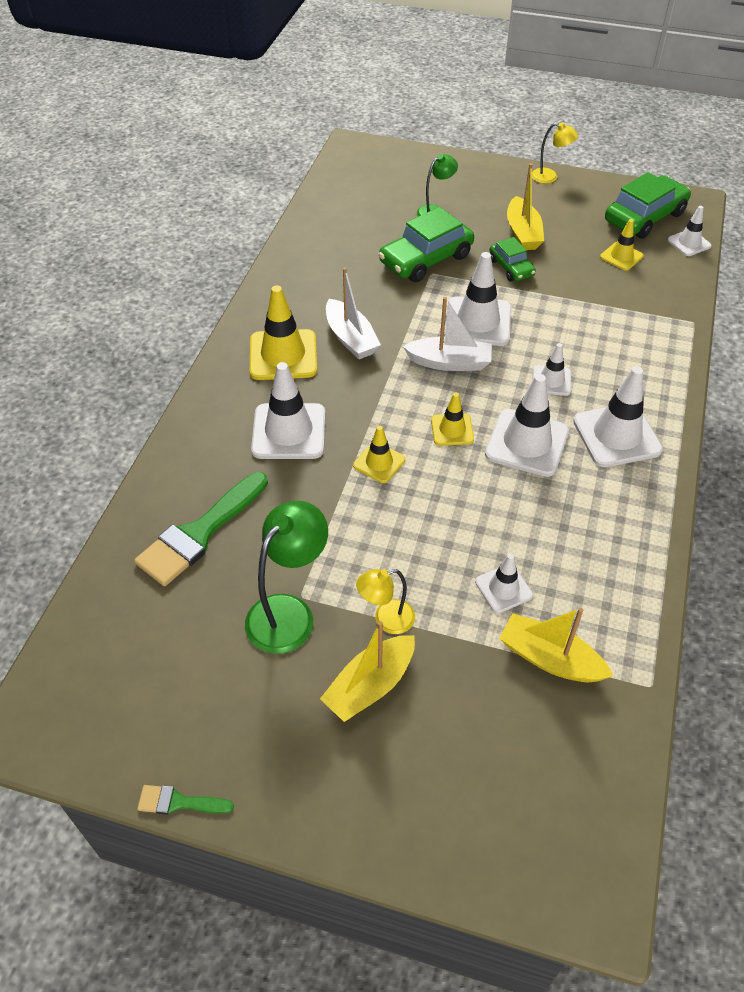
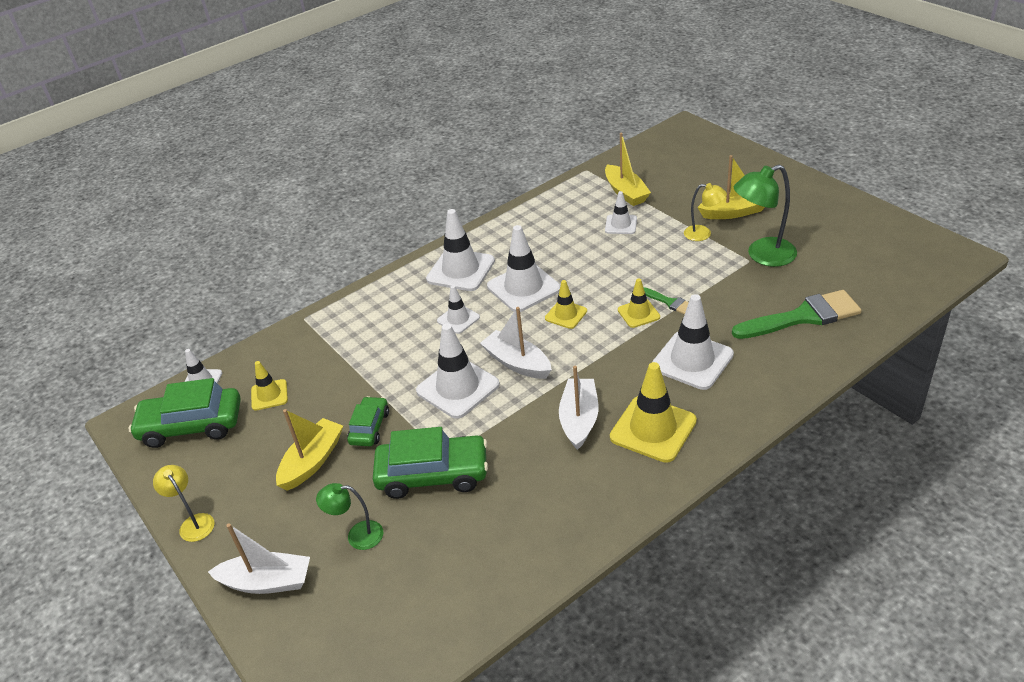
camera: 140 degrees left, 10 degrees down
(179, 802) = (869, 204): green brush -> green brush (669, 302)
(461, 173) = (267, 582): none -> white boat

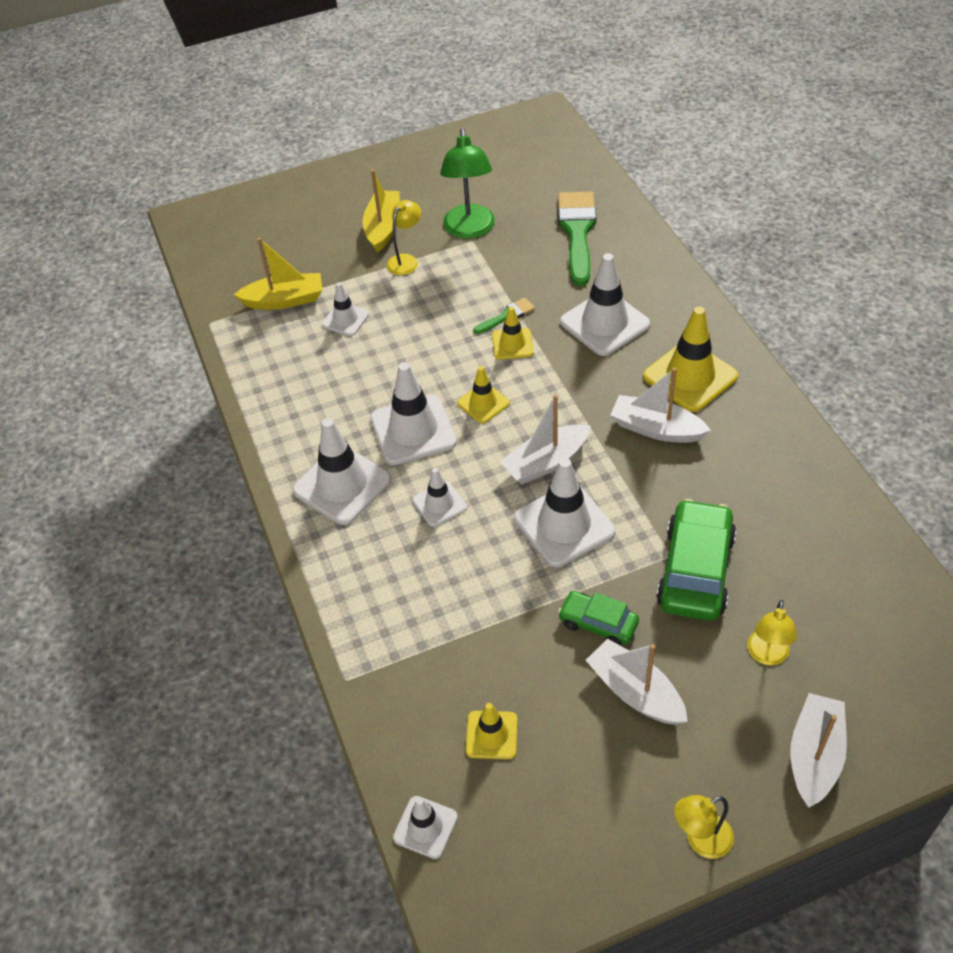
camera: 75 degrees left, 10 degrees up
(191, 425) = (514, 842): green car -> none
(312, 461) = (635, 692): yellow boat -> white boat
(357, 536) = (767, 655): green lamp -> yellow lamp

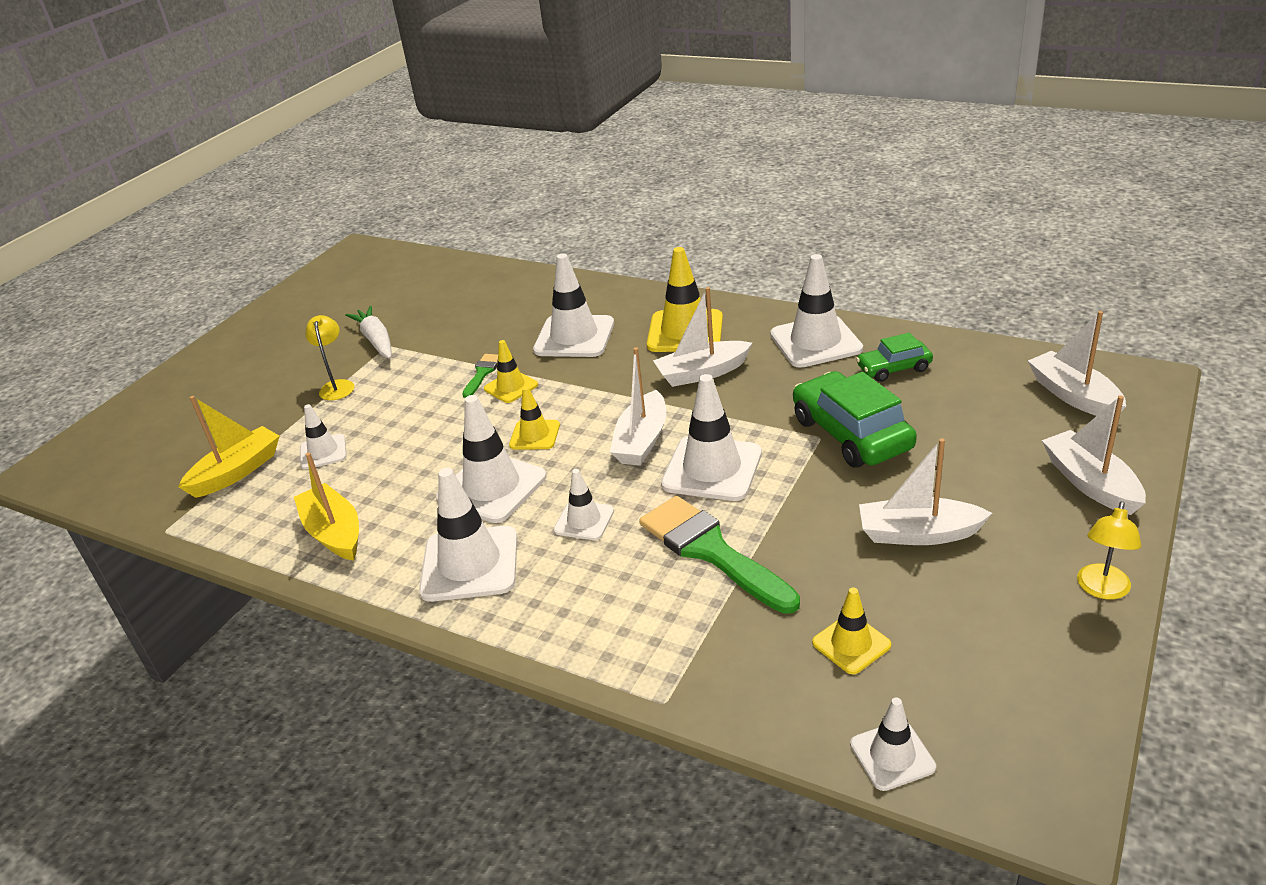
camera: 40 degrees left, 15 degrees down
(383, 227) = (286, 377): yellow boat -> yellow boat (334, 533)
(469, 230) = (376, 340): green lamp -> white carrot
(577, 232) = (478, 299): green brush -> green brush (711, 551)
(598, 623) = (828, 511): green car -> green car (894, 368)
(767, 655) = (973, 449): yellow lamp -> none
(777, 460) = (815, 342): none -> white traffic cone
(915, 671) = (1073, 395): none -> white boat

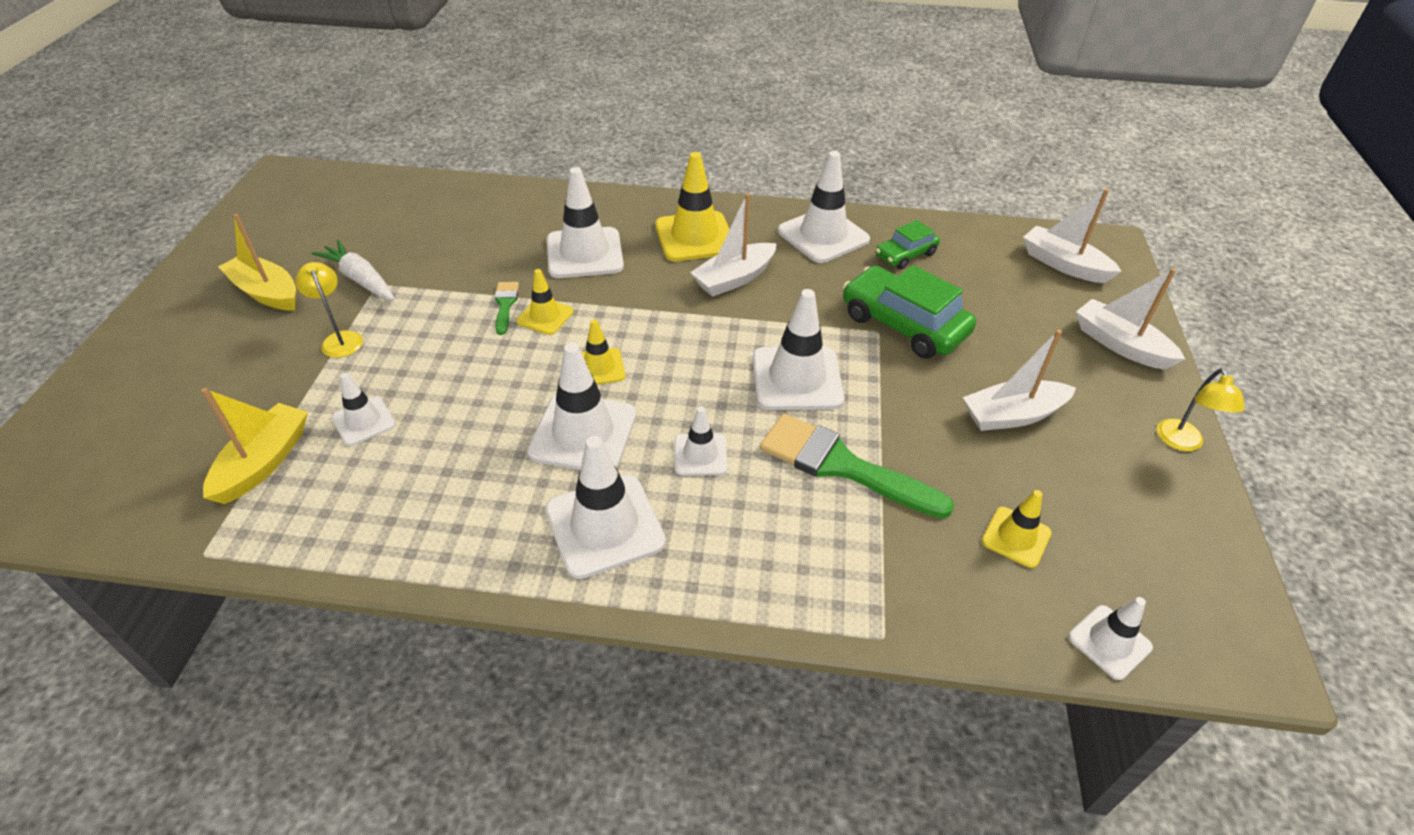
camera: 25 degrees left, 10 degrees up
(334, 533) = (427, 517): yellow boat -> yellow boat (266, 292)
(642, 441) = (713, 358): white boat -> none

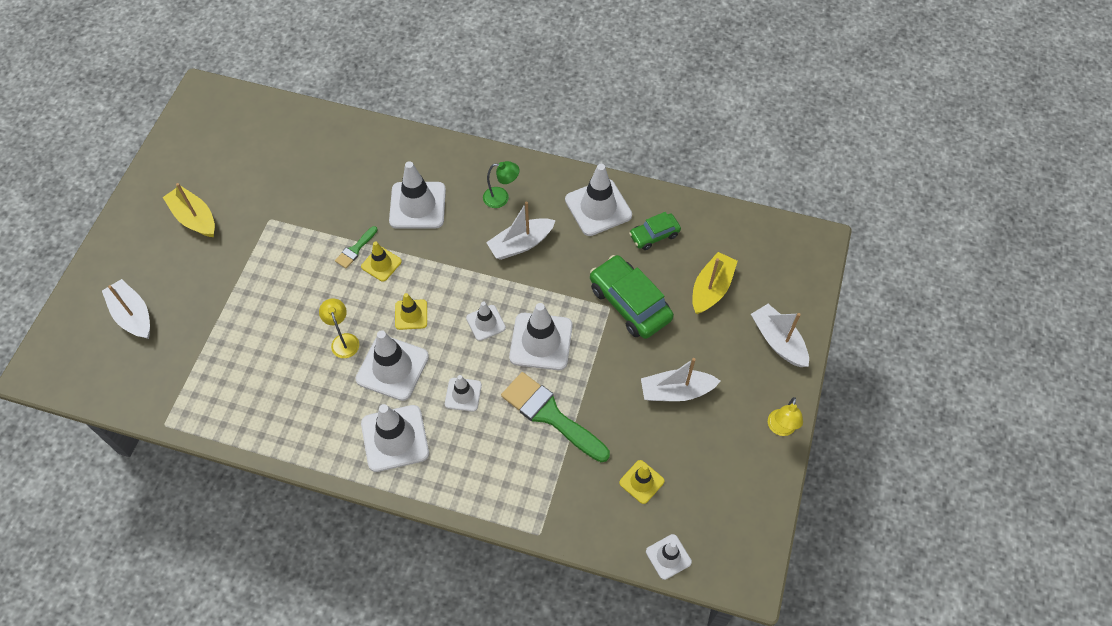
camera: 10 degrees right, 15 degrees up
(264, 462) = (196, 363): yellow boat -> yellow boat (711, 289)
(340, 339) = (243, 267): yellow lamp -> yellow lamp (343, 340)
(360, 279) = (258, 213): white carrot -> none
(363, 421) = (256, 340): white traffic cone -> white traffic cone (485, 323)
(505, 304) = (355, 249): green brush -> green brush turned 150 degrees counterclockwise
(695, 237) = (501, 198): yellow traffic cone -> green lamp
(1063, 264) = (771, 259): white boat -> white boat (133, 315)

